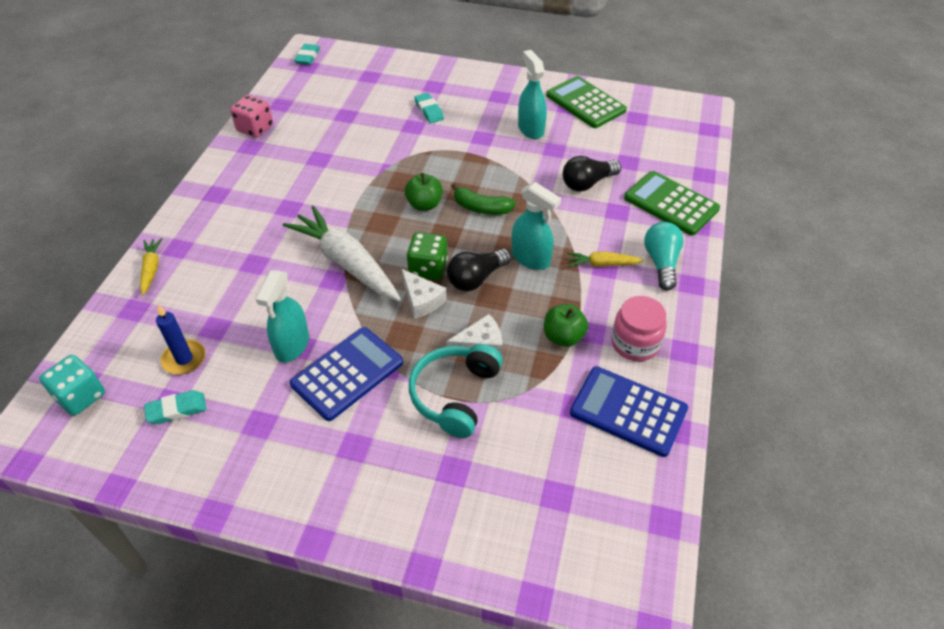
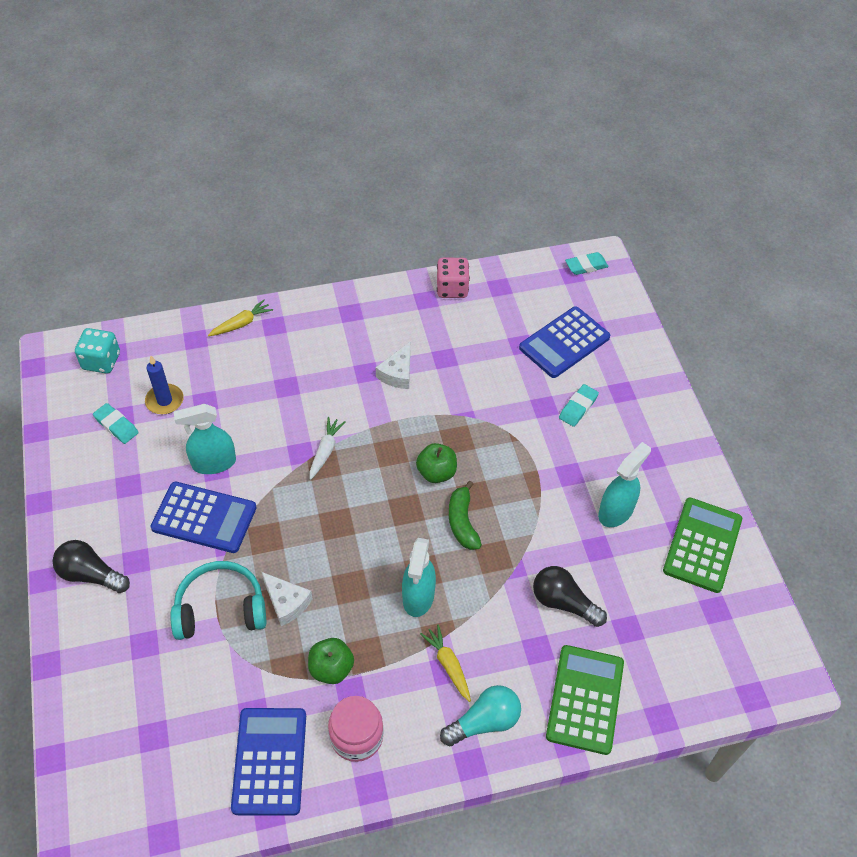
camera: 60 degrees right, 5 degrees up
(346, 263) = (325, 451): white carrot -> white carrot, size x0.47
(366, 94) = (564, 343): none -> blue calculator
(422, 300) = (313, 531): white cheese -> white cheese (397, 373)
(428, 268) = (355, 517): green dice -> none
(476, 278) = (365, 562): black light bulb -> black light bulb (91, 575)

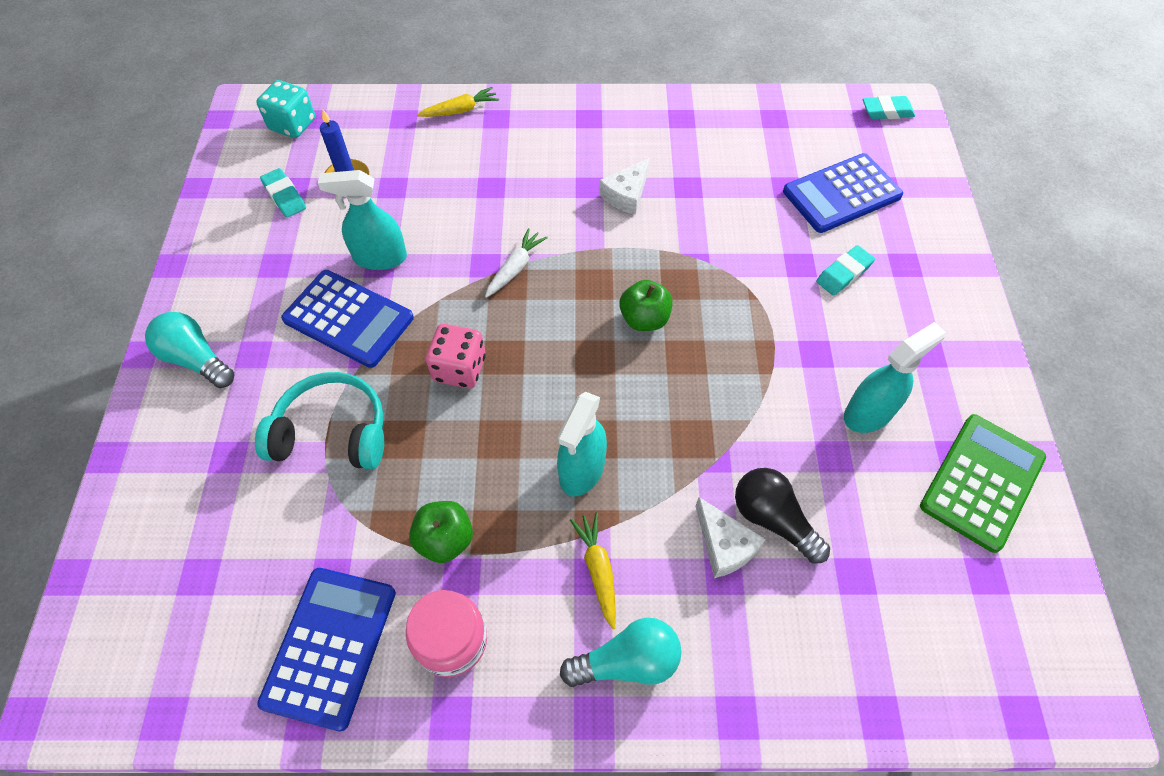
camera: 15 degrees right, 5 degrees up
(91, 575) = (196, 359): black light bulb -> turquoise light bulb
(286, 602) = (414, 442): white cheese -> white cheese (724, 545)
(452, 288) = (716, 111): pink dice -> pink dice (459, 369)
(462, 522) = (662, 386): green banana -> none
(585, 699) = (775, 662): green calculator -> none

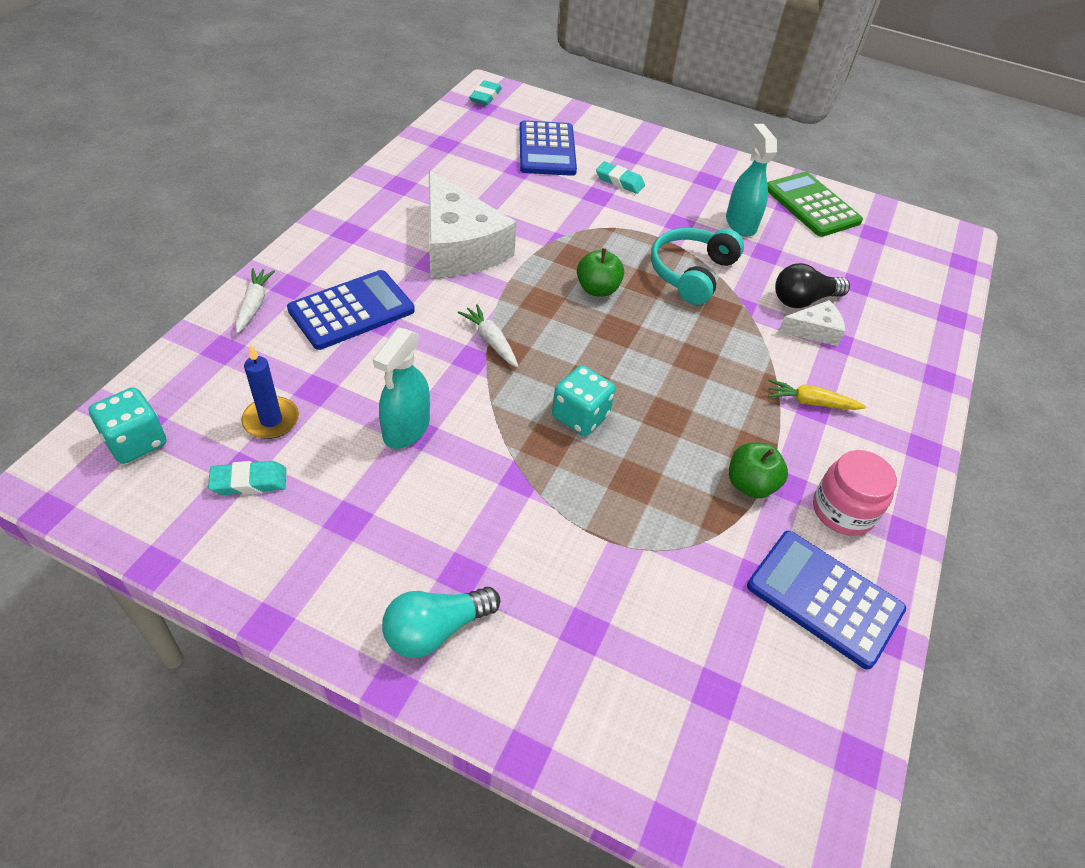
camera: 70 degrees left, 10 degrees down
(332, 433) = (601, 532): turquoise headphones -> turquoise headphones (692, 273)
(348, 319) = (469, 477): blue calculator -> blue calculator (351, 310)
(459, 369) = (580, 416): pink dice -> turquoise dice
(460, 110) = (254, 305): yellow carrot -> white carrot
(581, 470) = (721, 378): turquoise spray bottle -> none
(626, 194) = (459, 247): white cheese -> white cheese, size x2.09
(627, 661) = (887, 415): turquoise light bulb -> none
(843, 273) = (619, 181): turquoise eraser -> turquoise eraser turned 45 degrees counterclockwise

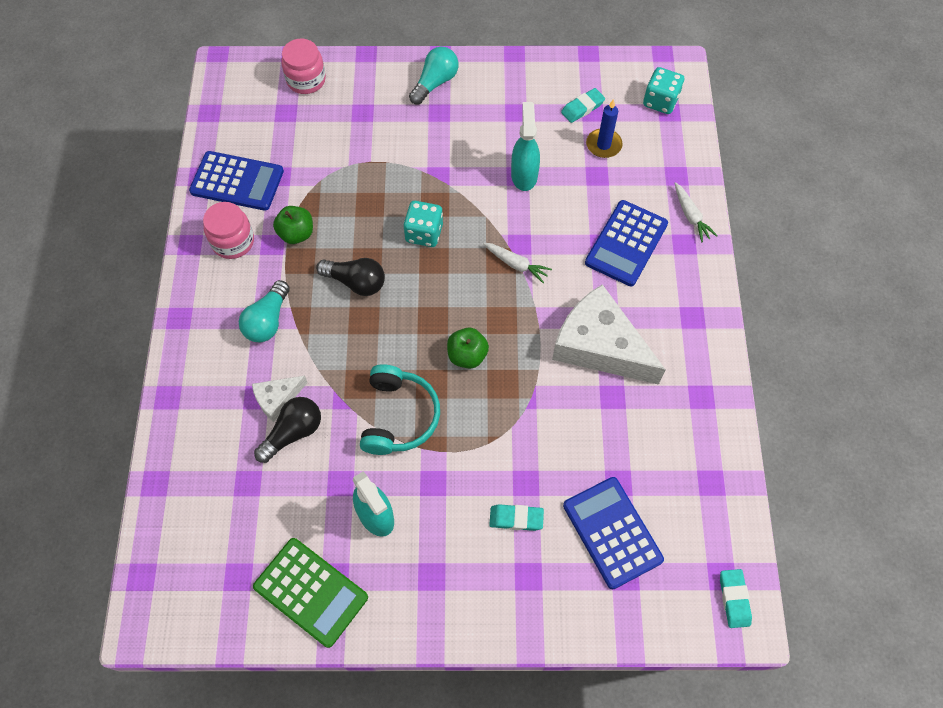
camera: 160 degrees right, 15 degrees up
(659, 747) = (306, 80): none -> pink jar
(690, 399) = (356, 282): none -> black light bulb
(811, 402) = (268, 321): yellow carrot -> turquoise light bulb

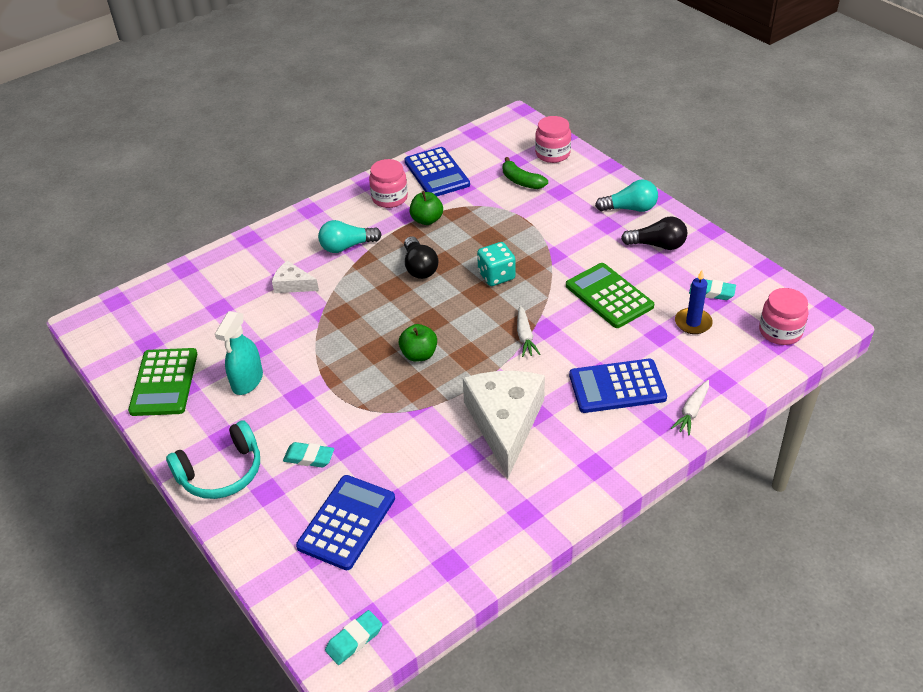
camera: 55 degrees right, 20 degrees down
(293, 433) = (274, 306): black light bulb -> black light bulb (657, 245)
(319, 128) = (521, 181): none -> green banana
(398, 416) = (334, 348): turquoise headphones -> turquoise headphones (221, 472)
(516, 518) = (309, 457): turquoise eraser -> turquoise eraser turned 45 degrees counterclockwise
(524, 175) = (609, 296): turquoise spray bottle -> green calculator
(660, 101) = (780, 331): turquoise dice -> pink jar

